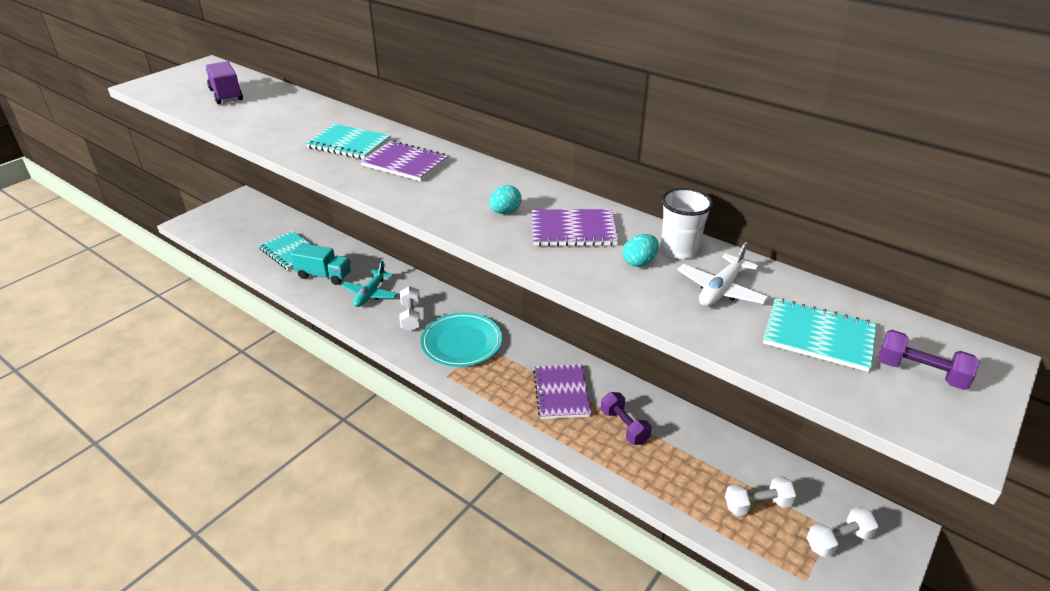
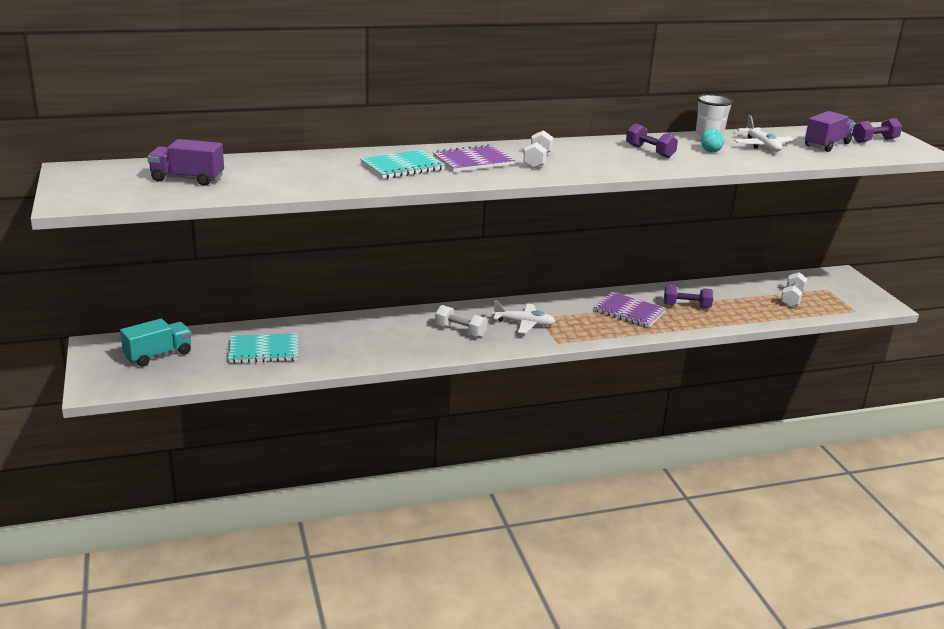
camera: 55 degrees left, 10 degrees down
(324, 275) = (335, 347): turquoise truck -> turquoise truck (158, 355)
(370, 294) = (400, 336): turquoise plane -> none
(461, 342) = (524, 324): turquoise plate -> white plane
(505, 212) = (599, 158): turquoise egg -> none
(573, 230) = (650, 151): purple notebook -> purple dumbbell
(818, 336) = (827, 145): turquoise notebook -> purple truck
(838, 540) = (836, 291): white dumbbell -> white dumbbell (537, 160)

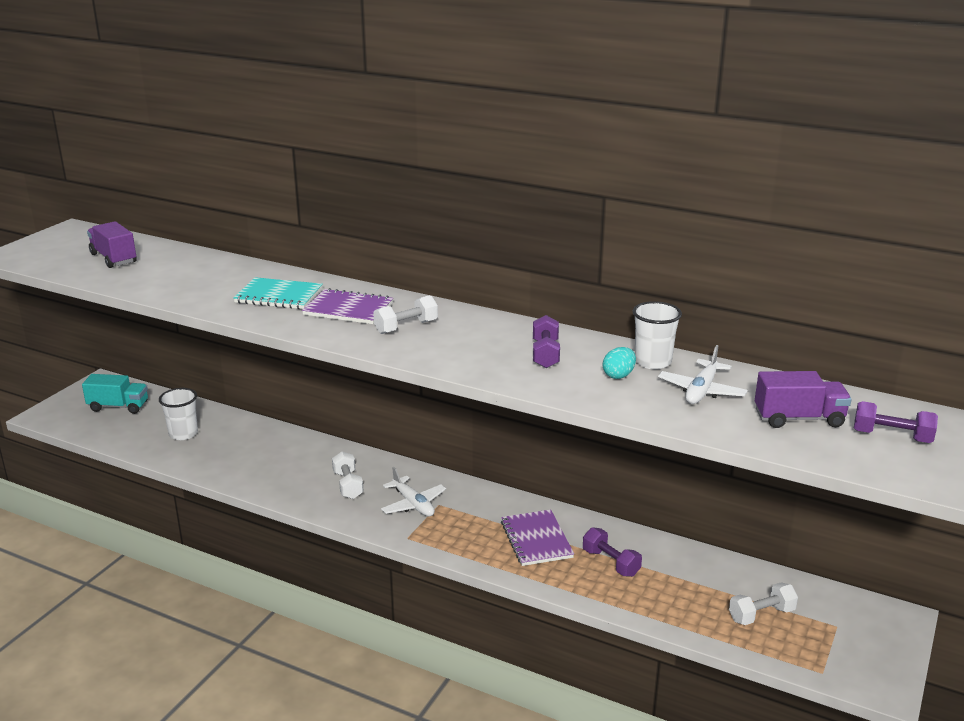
camera: 45 degrees right, 0 degrees up
(264, 350) = (183, 434): turquoise notebook -> white cup

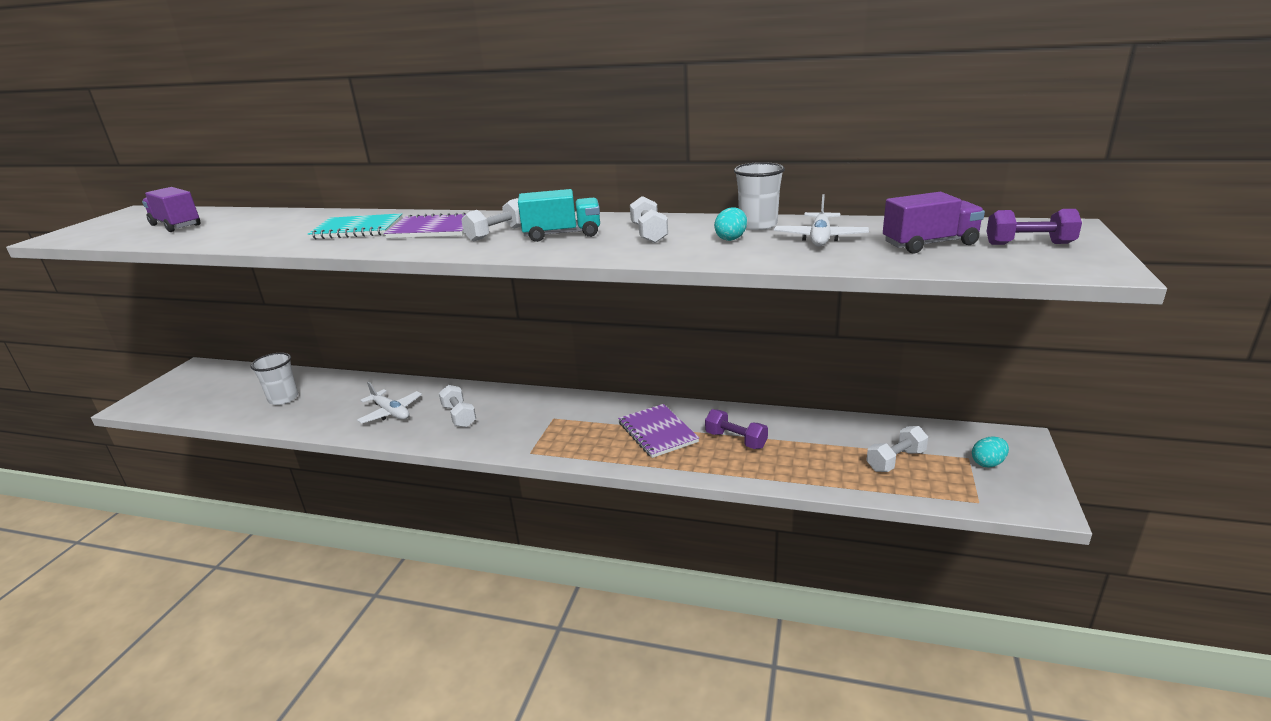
camera: 10 degrees left, 0 degrees up
(118, 406) = (213, 385): turquoise truck -> turquoise truck (562, 234)
(413, 504) = (528, 422): white plane -> white plane (391, 412)
(545, 354) = (649, 234): purple dumbbell -> white dumbbell
(853, 636) = (988, 463): none -> turquoise egg

